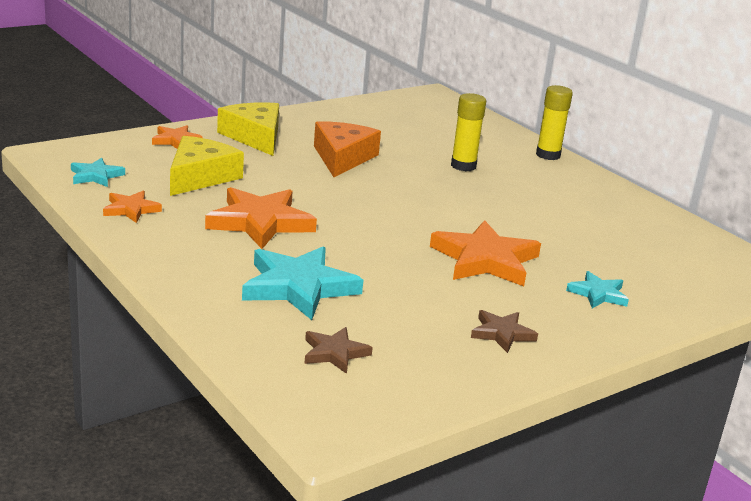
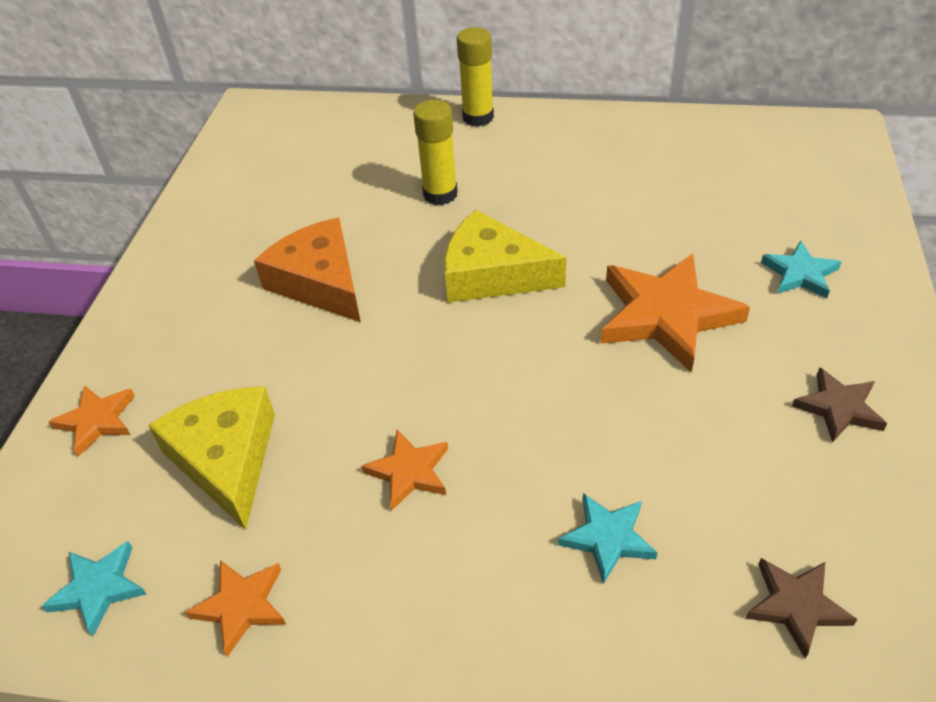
camera: 40 degrees left, 20 degrees up
(255, 137) = (179, 330): yellow cheese -> yellow cheese (492, 274)
(260, 222) = (409, 472): orange star -> orange star, size x0.53
(299, 287) = (607, 538): turquoise star -> turquoise star, size x0.53

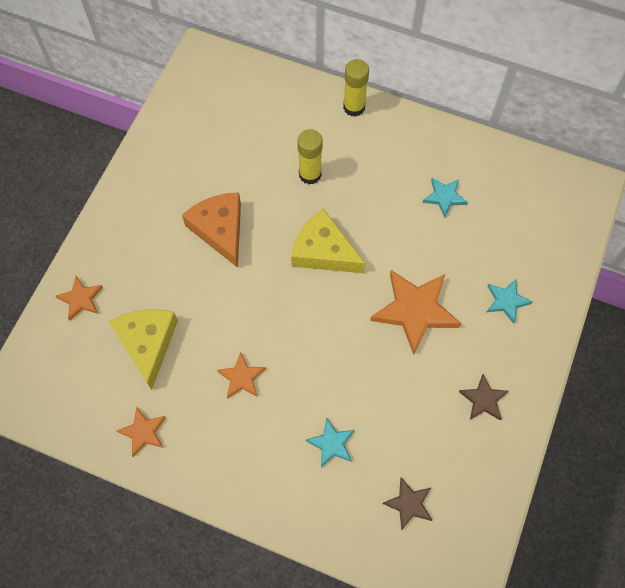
camera: 10 degrees right, 20 degrees up
(98, 588) = (75, 404): turquoise star -> turquoise star (444, 197)

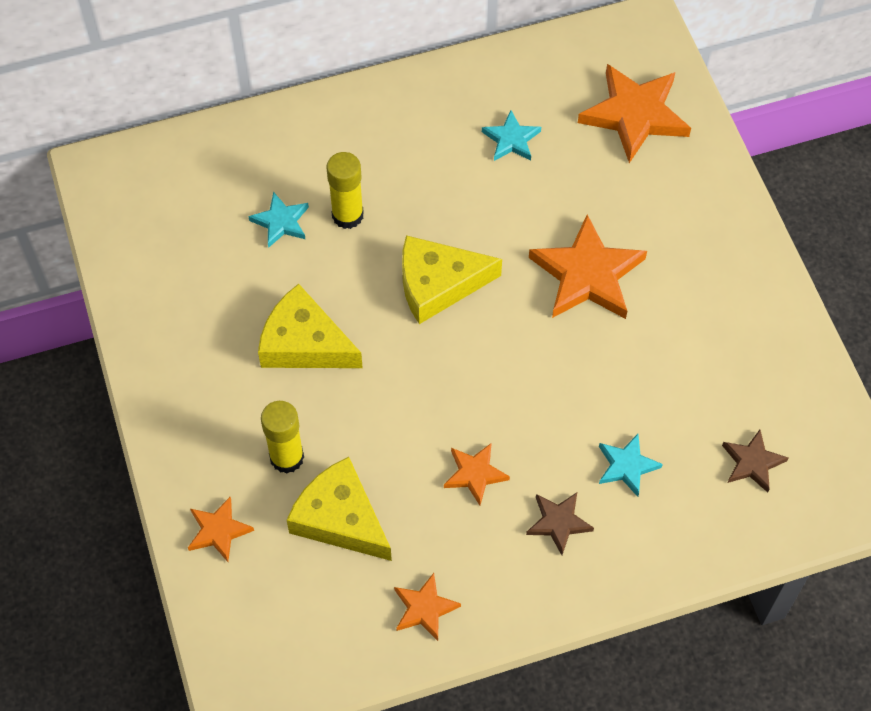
camera: 40 degrees left, 5 degrees down
(220, 230) = (304, 343): orange cheese -> yellow cheese
(354, 107) = (328, 111): yellow glue stick -> yellow glue stick (287, 457)
(483, 399) = (731, 310): brown star -> brown star (558, 523)
(506, 301) = (666, 199): turquoise star -> turquoise star (281, 222)
(534, 235) = (634, 115): none -> orange star

